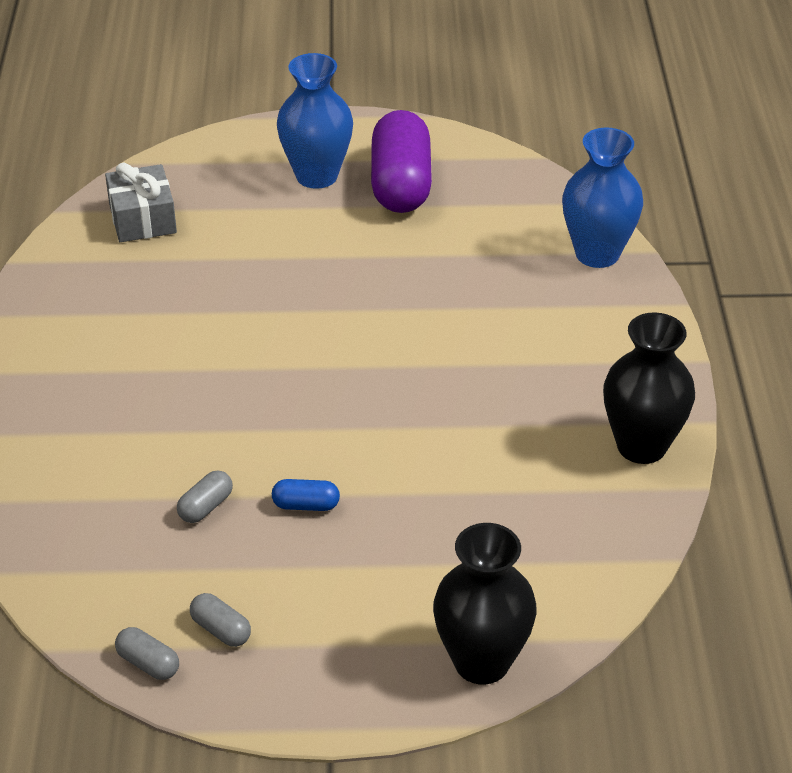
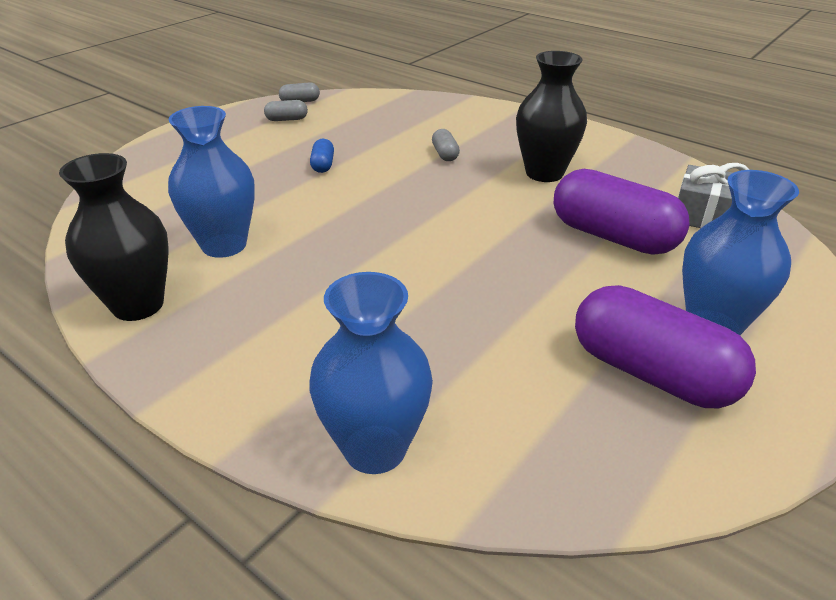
camera: 130 degrees right, 5 degrees down
(205, 507) = (370, 141): grey capsule -> grey capsule (445, 154)
(239, 254) = (613, 237): none -> purple capsule
(306, 505) = (323, 165): blue capsule -> blue capsule turned 45 degrees counterclockwise
(481, 662) = (138, 166): black vase -> black vase (544, 173)
(519, 462) = (224, 245): none -> blue vase

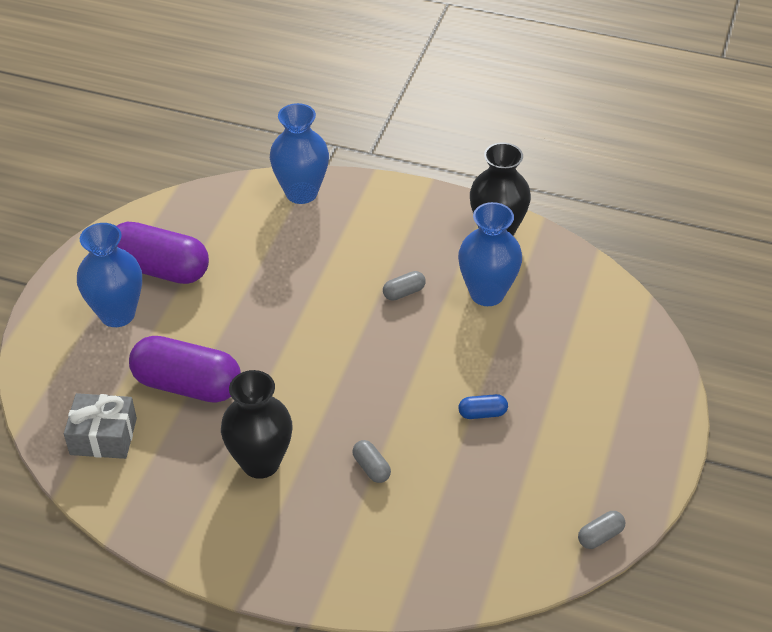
camera: 160 degrees right, 10 degrees up
(287, 119) = (582, 488): grey capsule -> grey capsule (404, 292)
(323, 165) = (482, 413): blue capsule -> blue capsule turned 75 degrees counterclockwise

